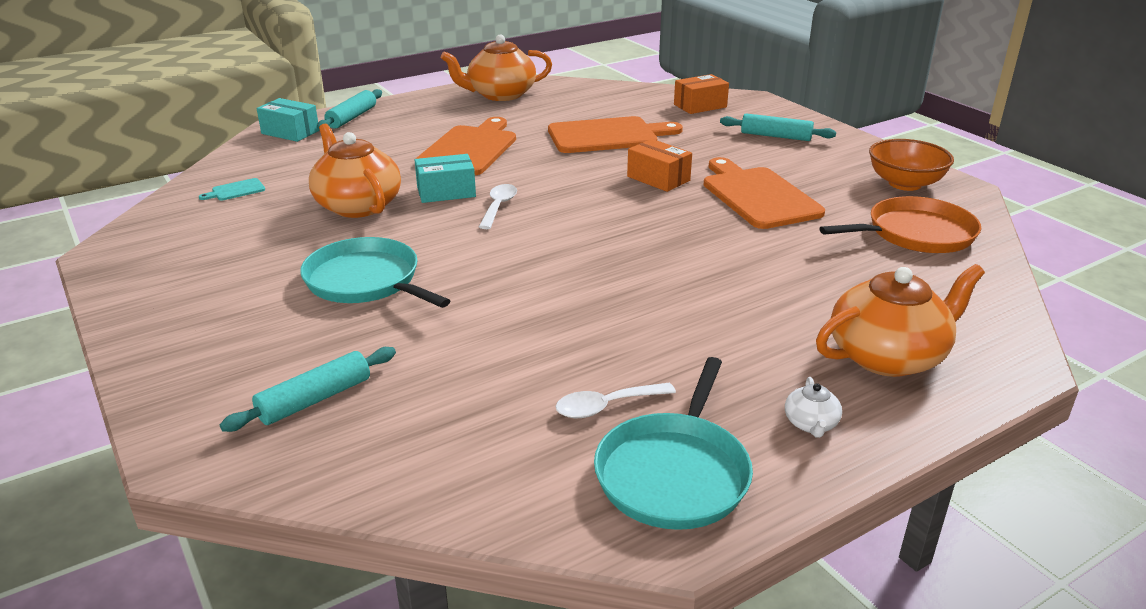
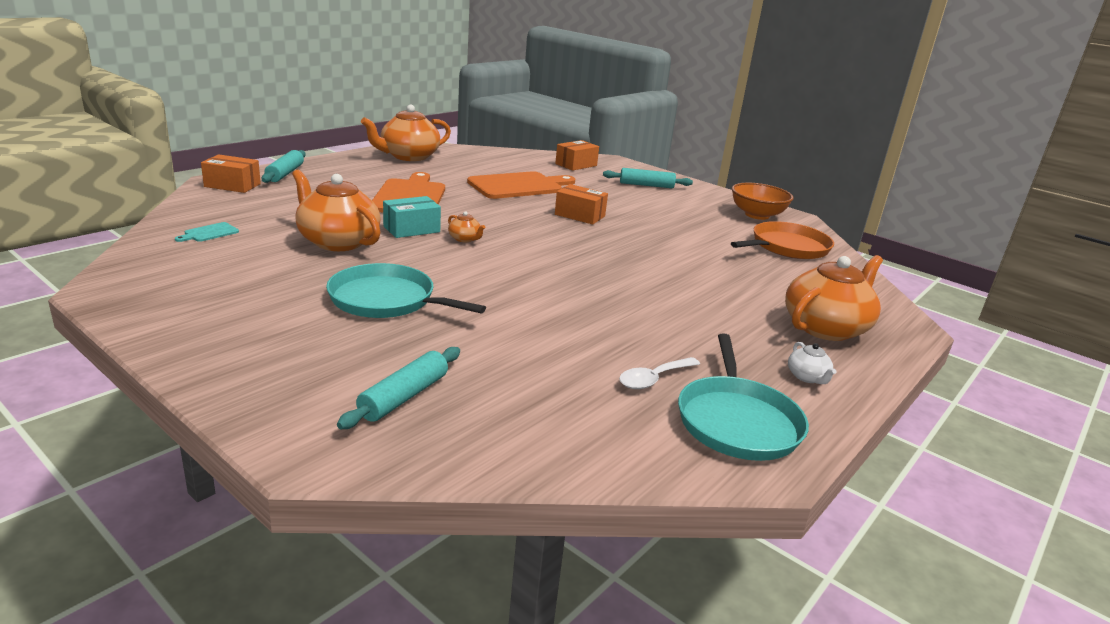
camera: 20 degrees left, 5 degrees down
(290, 132) = (232, 185): turquoise box -> orange box
(498, 207) = (465, 239): white spoon -> orange teapot
(758, 196) = (662, 225): orange cutting board -> none

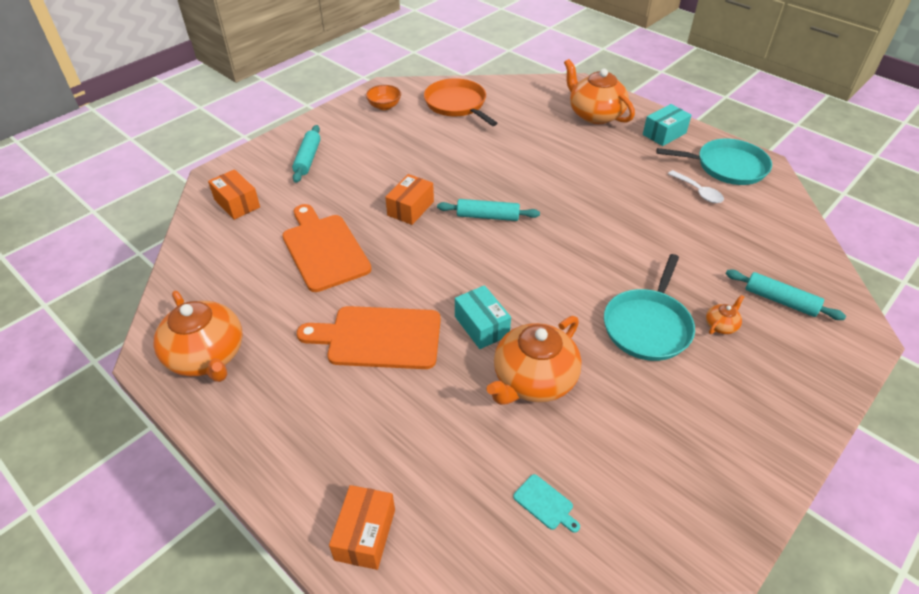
camera: 85 degrees left, 20 degrees up
(285, 173) = (302, 483): turquoise rolling pin -> turquoise rolling pin (487, 216)
(465, 239) = (496, 285): orange teapot -> orange teapot (721, 325)
(757, 215) = (384, 106): orange bowl -> orange bowl, size x0.66
(807, 377) = (664, 134): white teapot -> turquoise box

